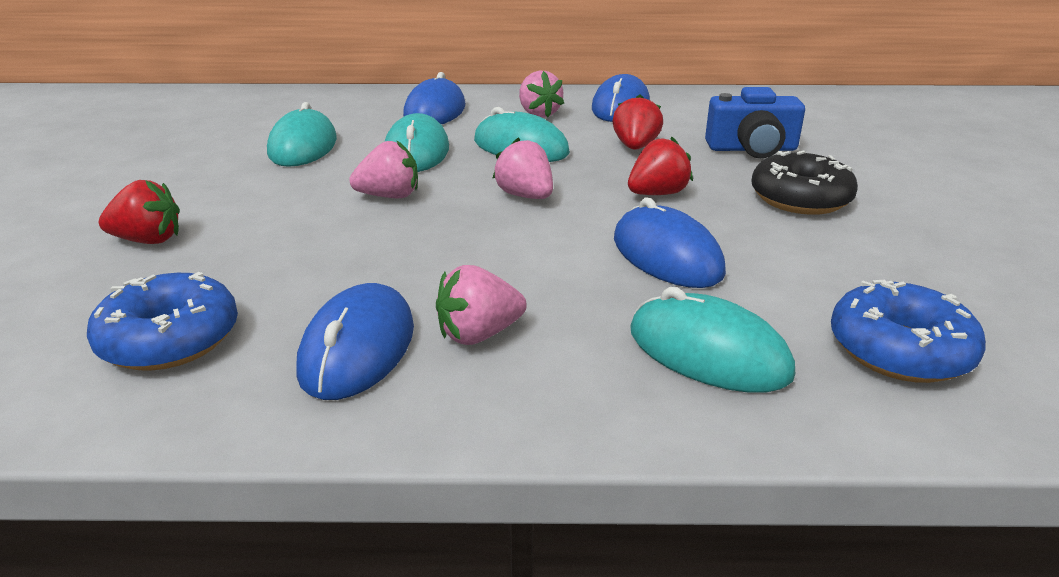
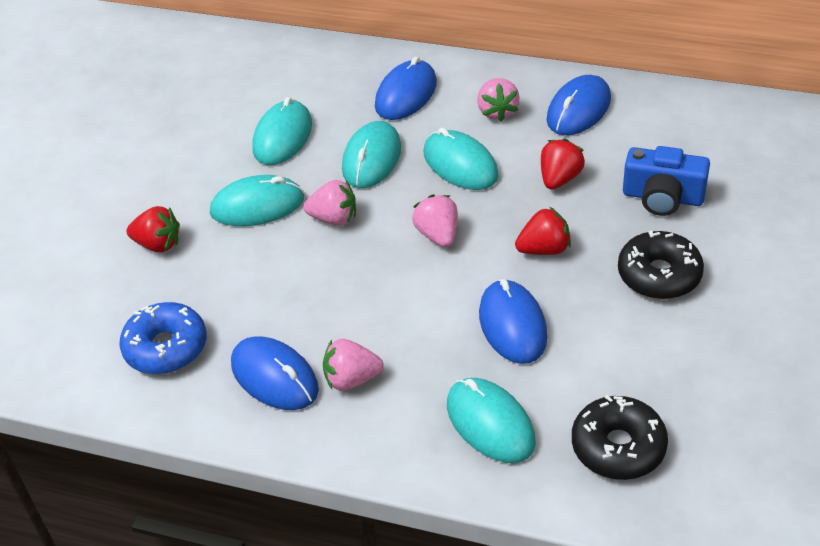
camera: 20 degrees right, 15 degrees up
(285, 196) = (257, 206): none -> turquoise mouse
(358, 348) = (274, 377): blue mouse -> blue mouse turned 75 degrees counterclockwise
(899, 350) = (618, 447): blue donut -> black donut

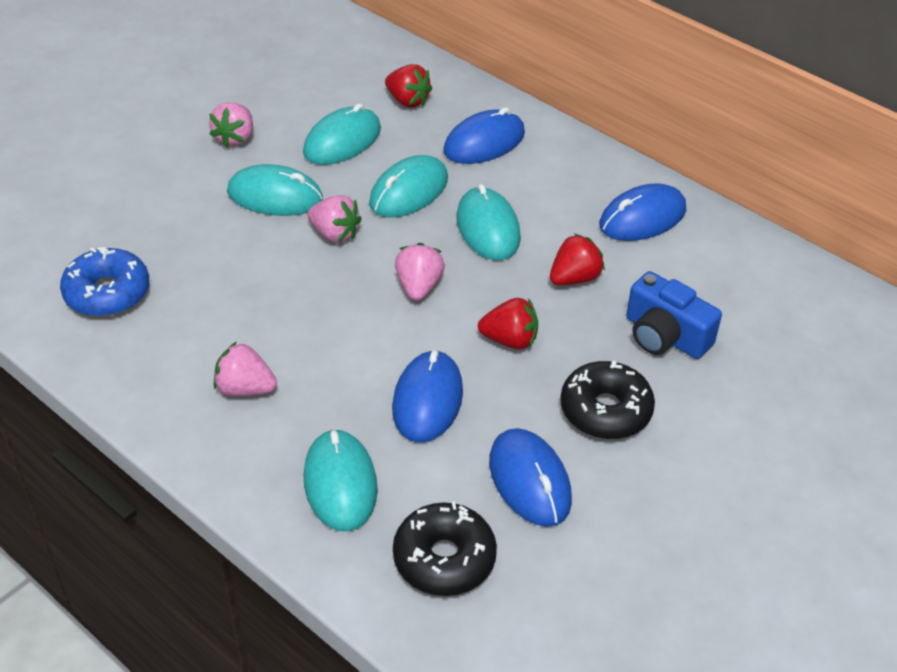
camera: 20 degrees right, 0 degrees up
(158, 244) = (165, 198): red strawberry -> red strawberry (407, 101)
(274, 377) = (180, 358): blue mouse -> blue mouse (529, 480)
(497, 112) = (560, 190): pink strawberry -> pink strawberry (235, 138)

